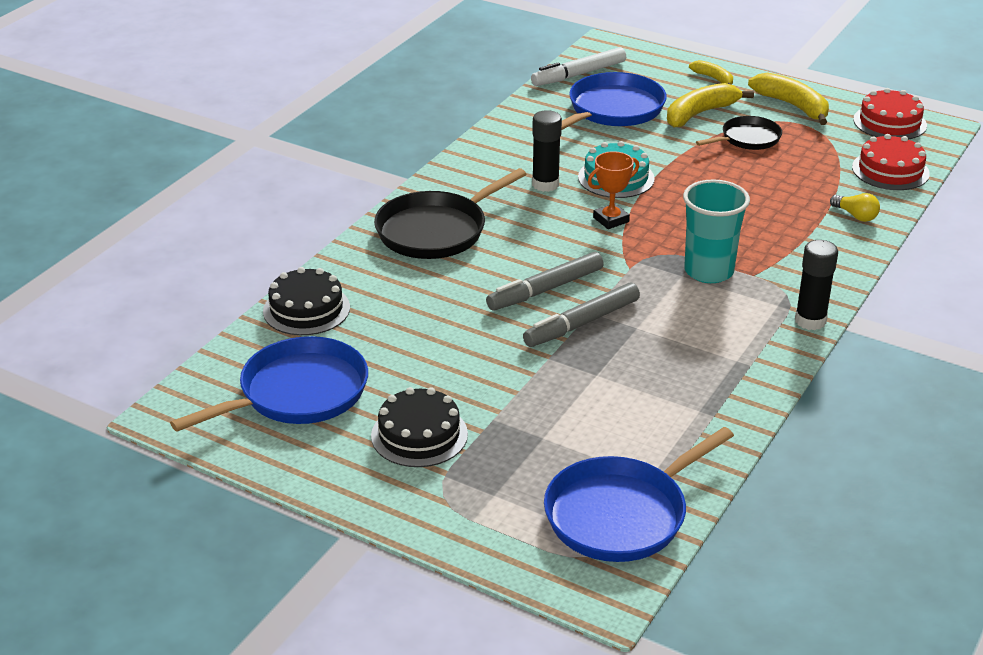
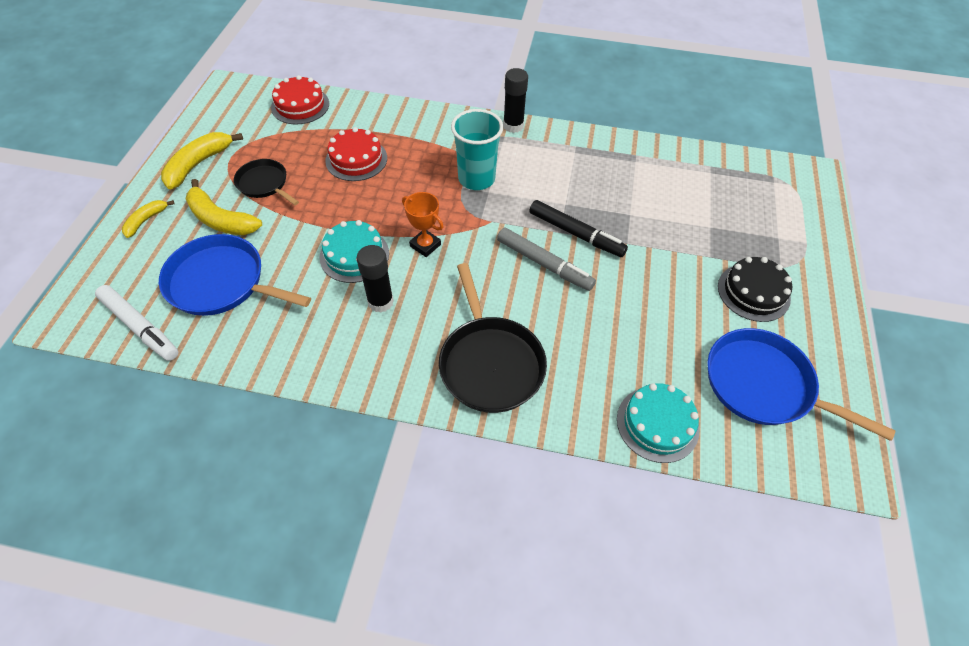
camera: 110 degrees left, 20 degrees up
(306, 309) = (657, 424): black cake -> turquoise cake
(436, 231) = (490, 363): black pan -> black pan turned 45 degrees clockwise
(582, 323) = (576, 233): grey marker -> black marker
(621, 514) = (749, 179): blue pan -> none
(855, 216) = (372, 117): yellow light bulb -> none
(889, 122) = (221, 110): red cake -> red cake (356, 159)

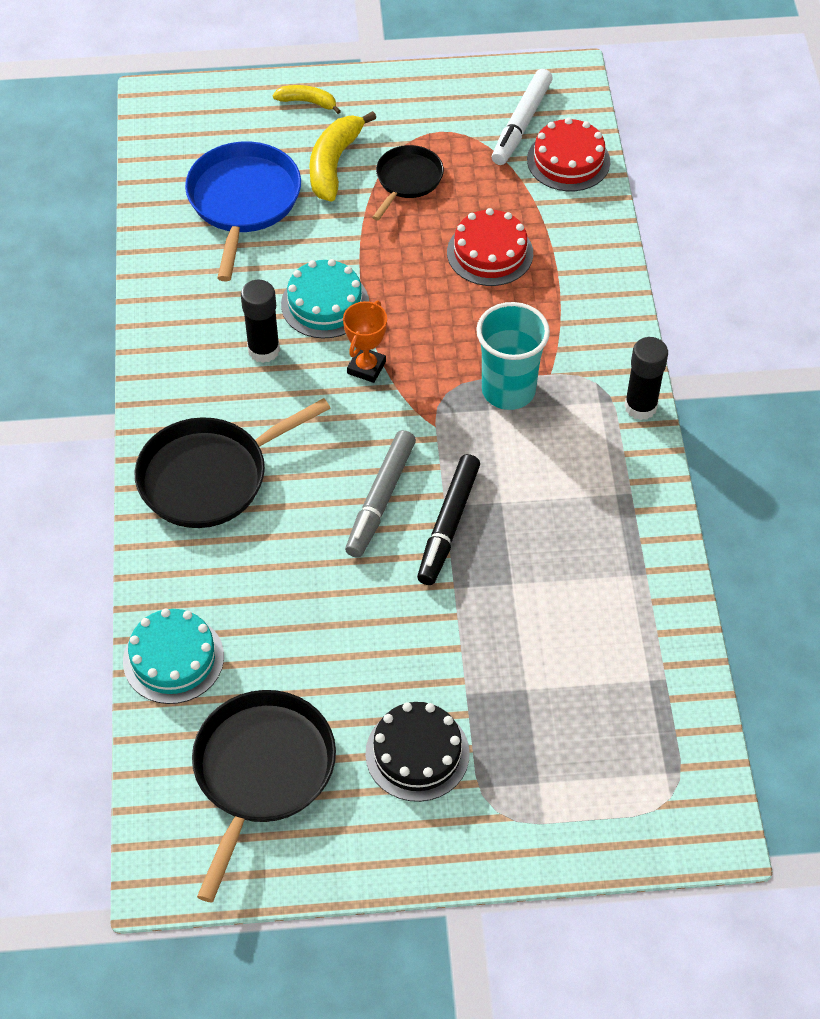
camera: 75 degrees right, 0 degrees up
(140, 326) = (165, 161): white marker -> white marker (521, 124)
(198, 164) = (414, 108): yellow banana -> none
(763, 385) = (262, 772): blue pan -> black pan

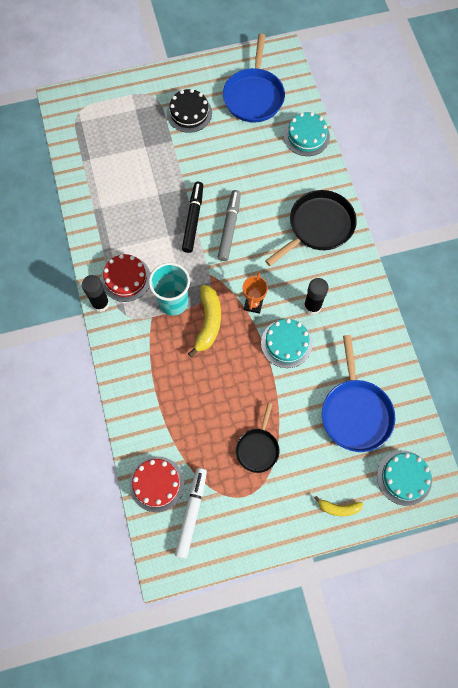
camera: 170 degrees right, 15 degrees up
(200, 121) = (404, 477): none -> turquoise cake
(262, 772) = (254, 96): black pan -> blue pan
(334, 164) = (307, 454): yellow banana -> yellow banana (208, 322)
(490, 253) = (197, 397): red cake -> red cake (126, 278)

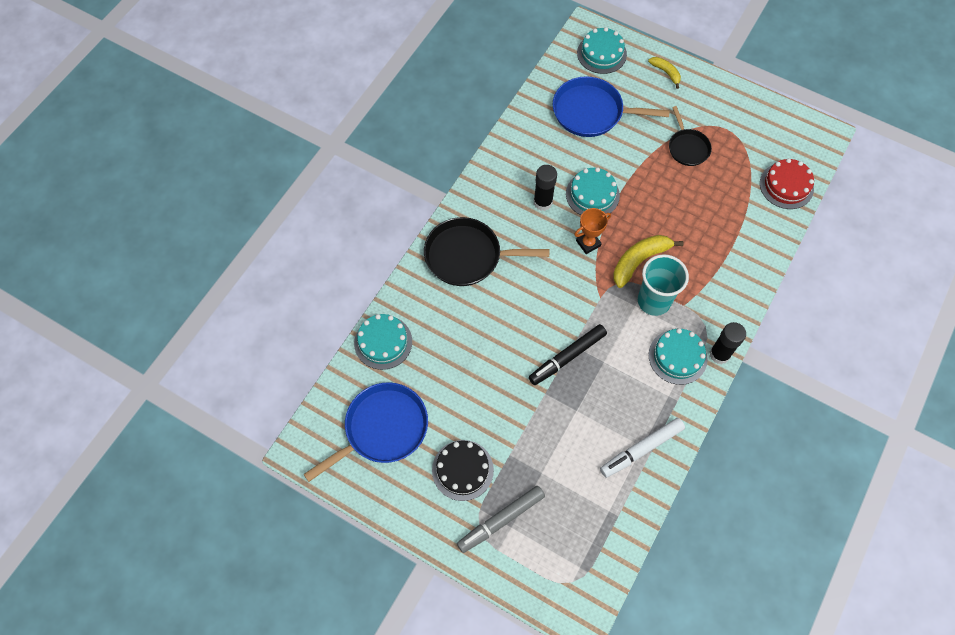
camera: 135 degrees left, 5 degrees down
(126, 278) = (677, 357): red cake -> turquoise cake
(191, 513) = (776, 149): white marker -> white marker (641, 449)
(229, 228) = (543, 321): grey marker -> grey marker (501, 520)
(258, 448) = (687, 148): black pan -> black pan turned 105 degrees clockwise
(355, 412) = (591, 112): blue pan -> blue pan turned 120 degrees counterclockwise

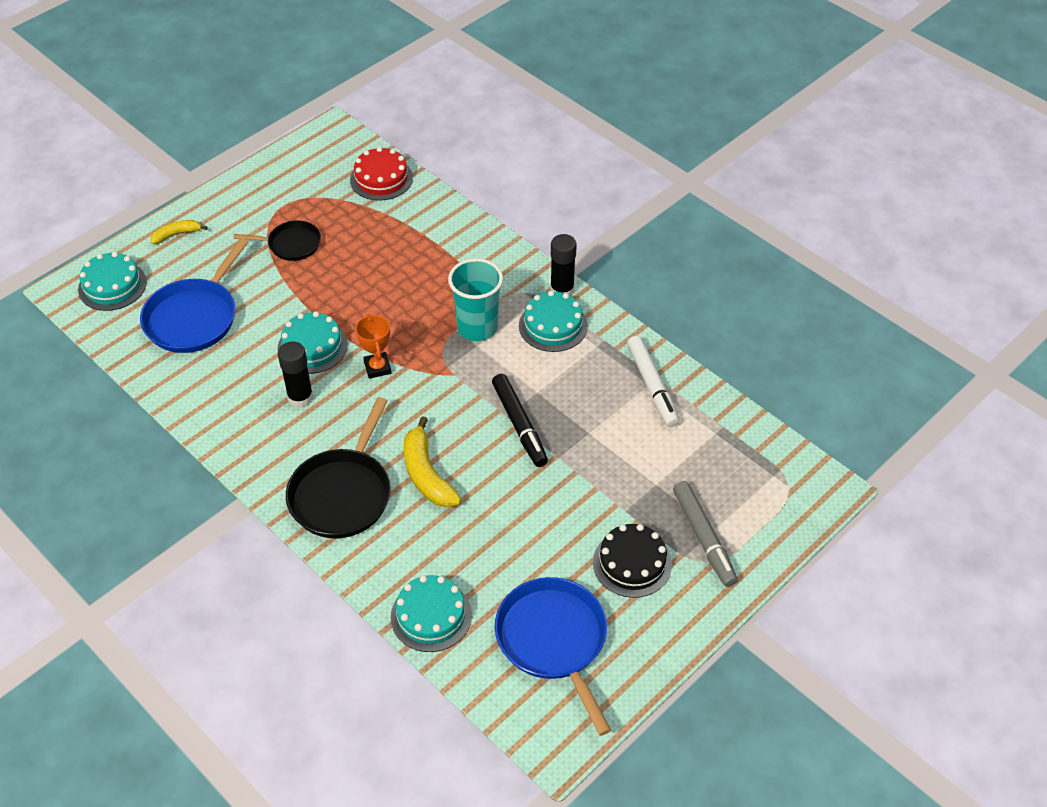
camera: 75 degrees left, 15 degrees down
(639, 261) = (421, 327): yellow banana -> yellow banana (426, 474)

